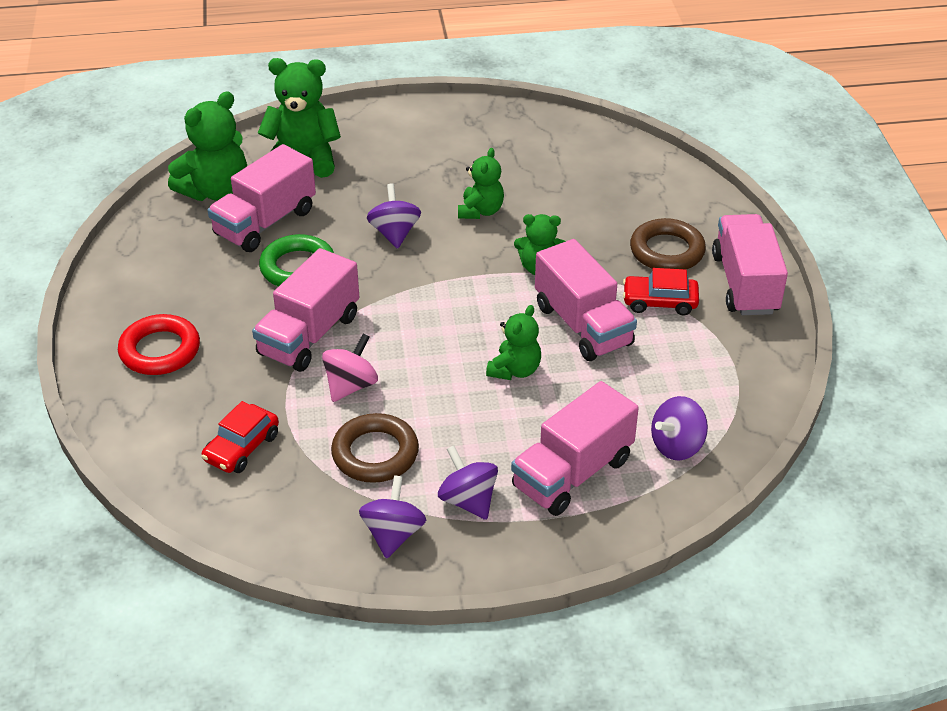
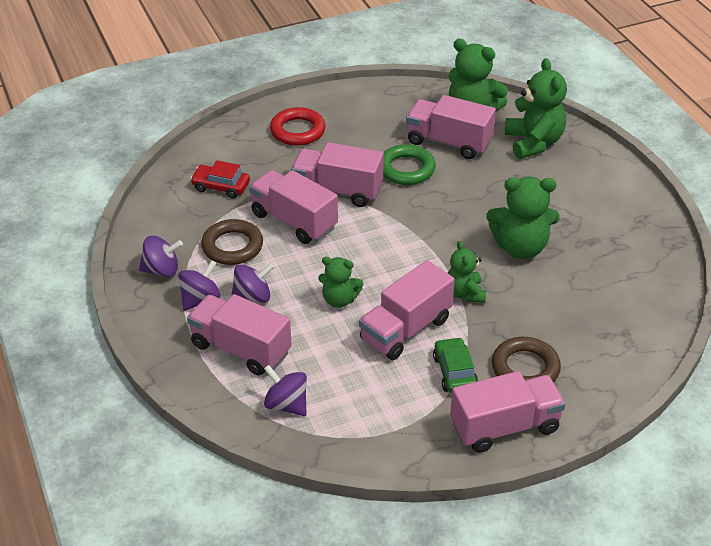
camera: 75 degrees right, 0 degrees up
(351, 386) = (294, 221): pink spinning top -> pink truck
(394, 233) = (468, 207): purple spinning top -> purple spinning top (252, 297)
(480, 211) = (520, 247): green teddy bear -> green teddy bear, size x1.65
(659, 302) = (454, 372): red car -> green car

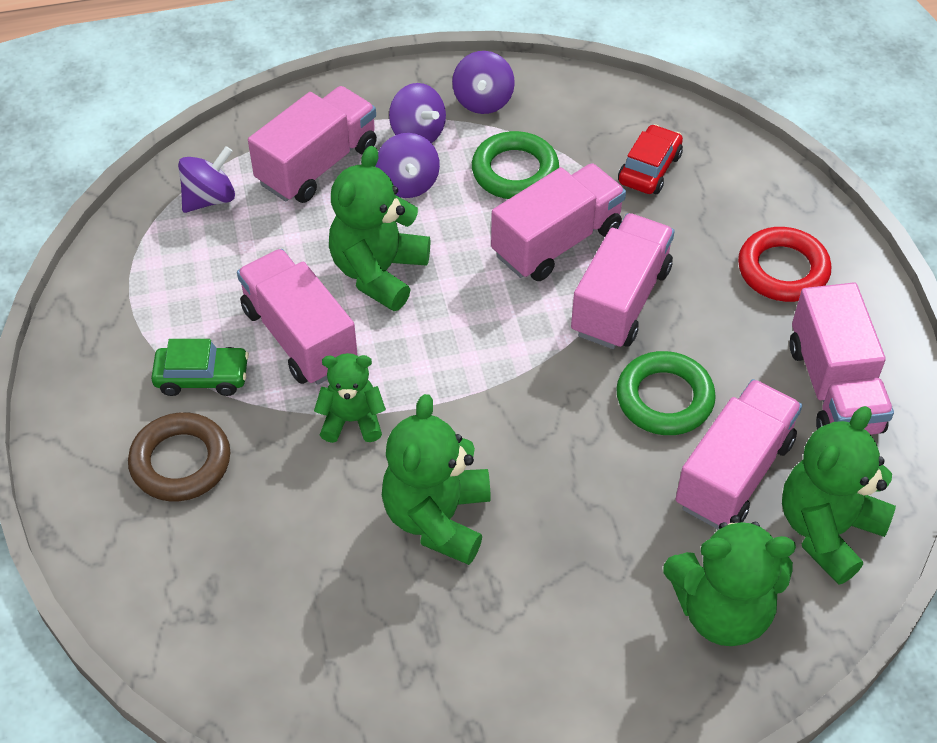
camera: 100 degrees right, 10 degrees up
(232, 246) = (515, 171): brown ring -> green ring
(339, 300) = (379, 272): green teddy bear -> green teddy bear, size x1.65
(504, 427) = (88, 413): pink truck -> pink truck (834, 388)

